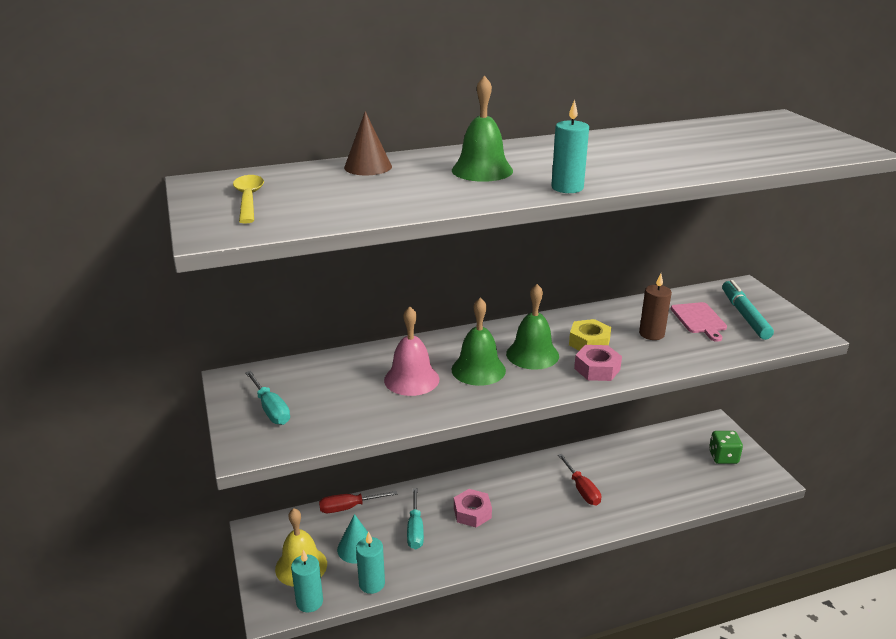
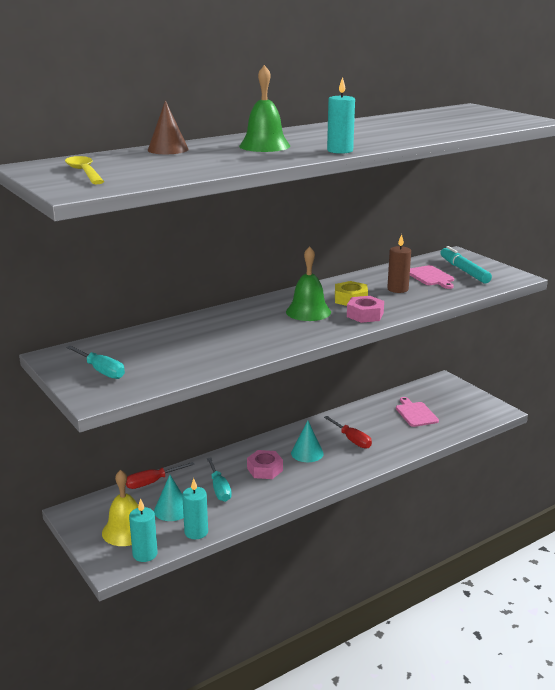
camera: 15 degrees left, 5 degrees down
(411, 379) = (215, 338): pink bell -> none
(478, 370) = (268, 326): green bell -> none
(525, 499) = (307, 453): none -> turquoise cone
(667, 465) = (415, 413): none -> pink cutting board
(723, 457) = (458, 402): green dice -> none

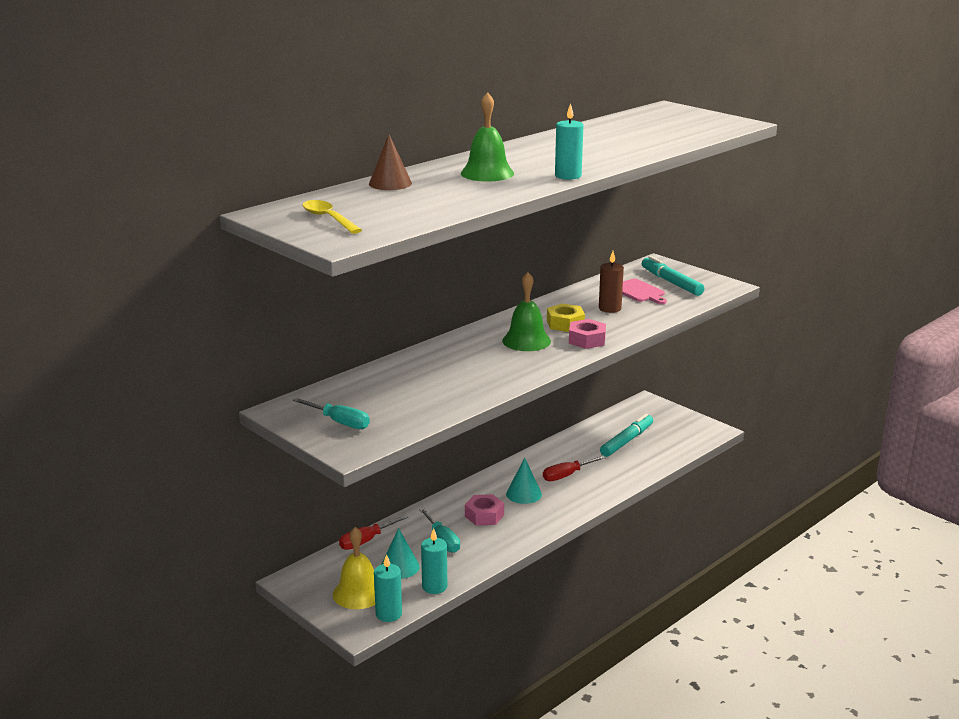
camera: 10 degrees left, 0 degrees up
(351, 440) = (567, 475): red screwdriver -> red screwdriver turned 105 degrees clockwise
(415, 413) = (626, 441): pink cutting board -> turquoise marker

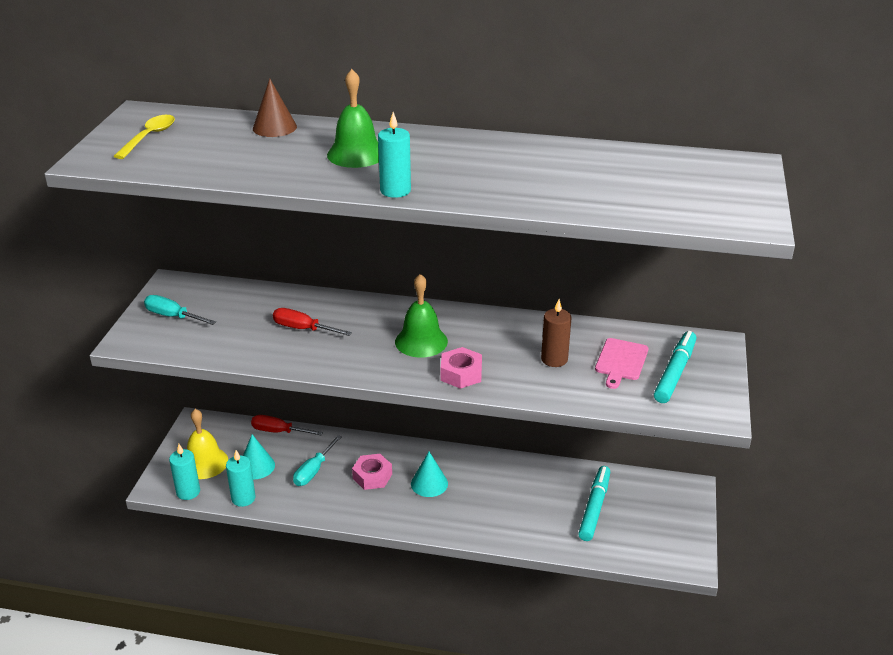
camera: 55 degrees right, 10 degrees up
(339, 422) = (173, 316): turquoise screwdriver -> turquoise screwdriver turned 120 degrees clockwise
(565, 324) = (485, 347): yellow nut -> none
(567, 475) = (488, 496): red screwdriver -> red screwdriver (303, 329)
(626, 441) = (594, 507): turquoise marker -> turquoise marker turned 75 degrees counterclockwise

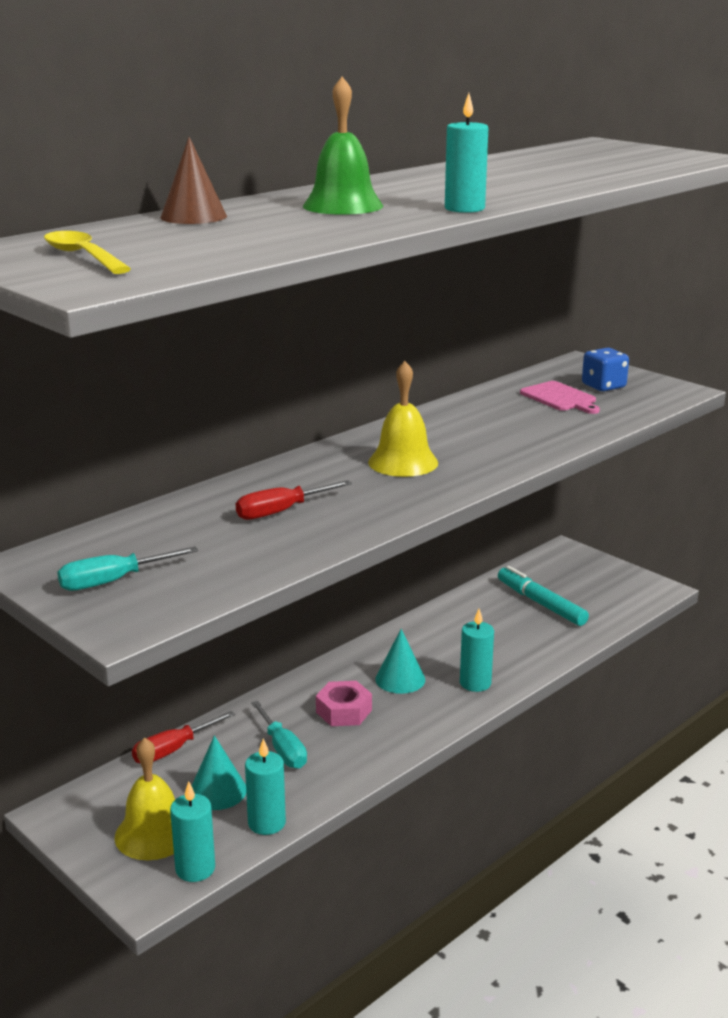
camera: 55 degrees left, 10 degrees down
(421, 341) = (403, 462): green bell -> yellow bell
(457, 519) = (475, 683): none -> turquoise candle
(461, 374) = (490, 461): pink nut -> none
(554, 359) = (520, 419): brown candle -> none
(674, 372) = (603, 386): turquoise marker -> blue dice

